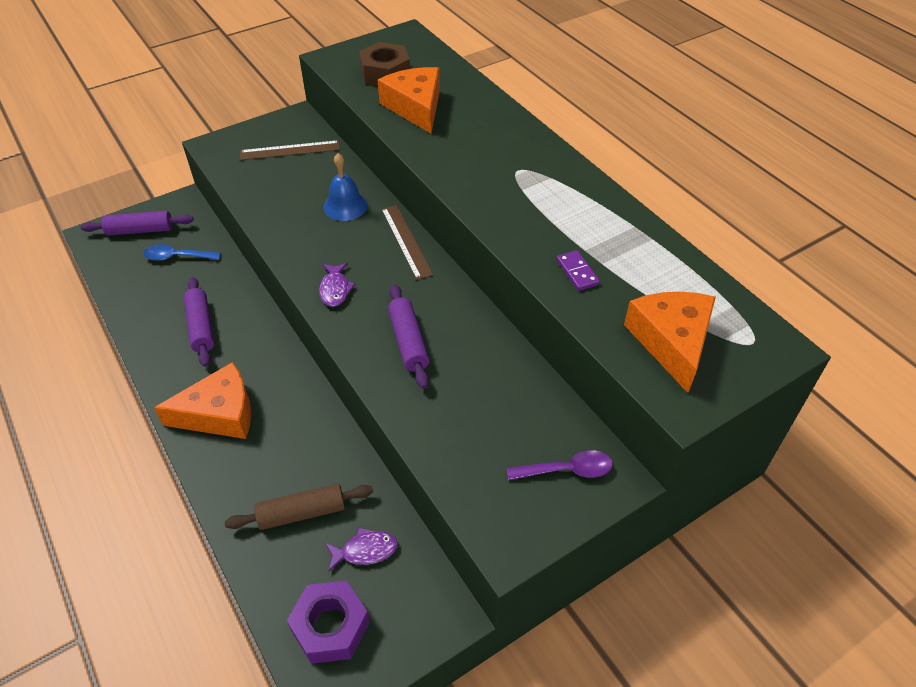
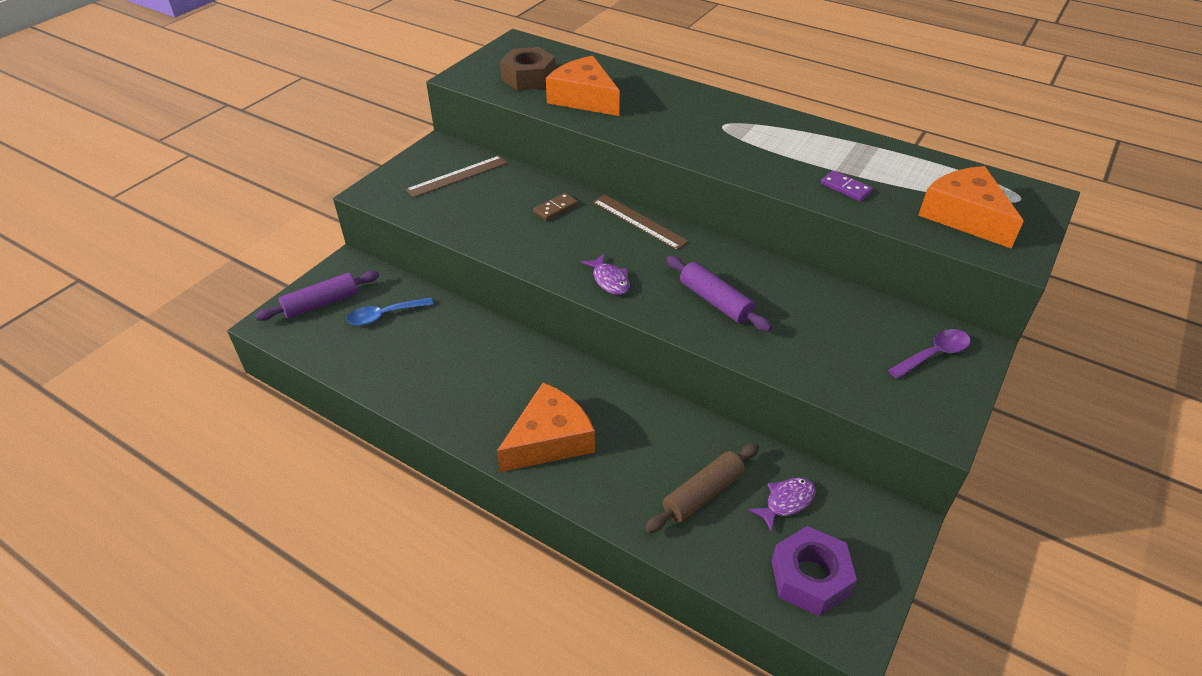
camera: 25 degrees left, 5 degrees down
(201, 327) = (465, 370): purple rolling pin -> none
(345, 206) = (555, 208): blue bell -> brown domino

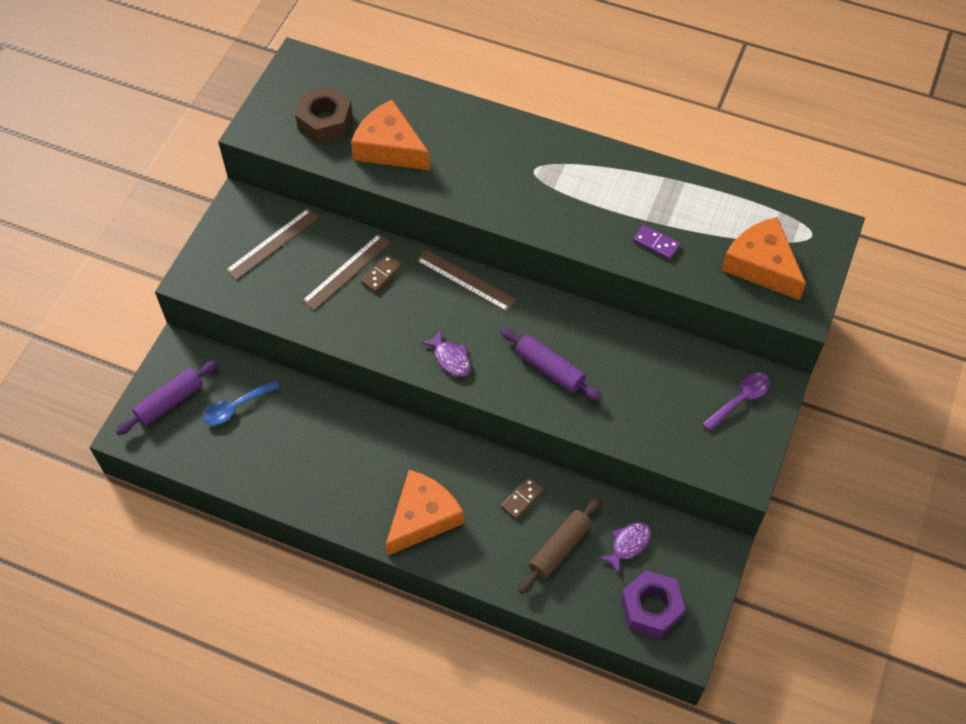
camera: 10 degrees left, 15 degrees up
(522, 203) = (347, 271): none -> brown ruler
(666, 437) = (522, 499): none -> brown domino

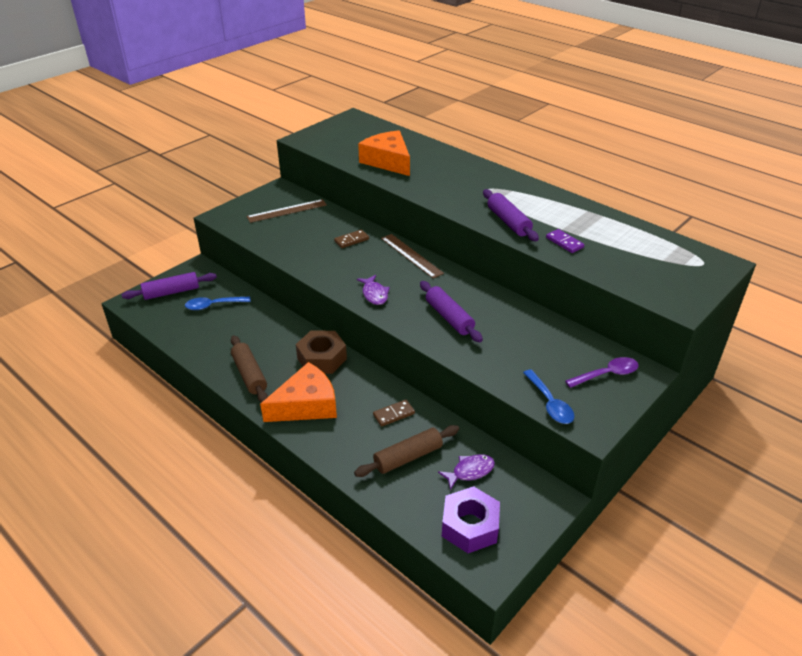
camera: 20 degrees right, 20 degrees down
(325, 122) = (352, 143): brown nut -> brown nut (322, 358)
(338, 497) = (250, 374): none -> brown rolling pin
(347, 271) = (328, 234): brown ruler -> none
(582, 225) = (508, 222): none -> purple rolling pin
(696, 458) = (550, 403): none -> blue spoon
(761, 265) = (651, 272): orange cheese -> none

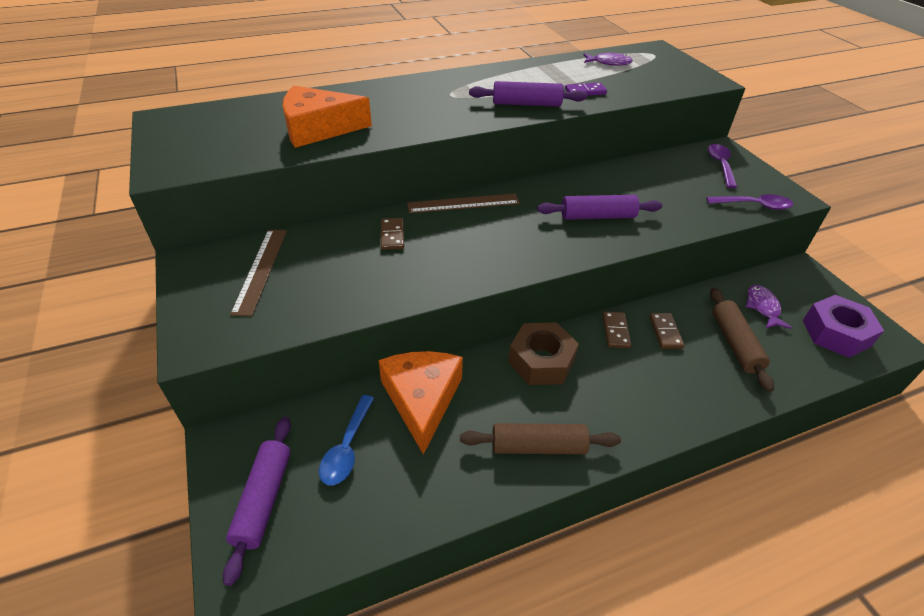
camera: 65 degrees left, 5 degrees up
(306, 405) = (623, 403): orange cheese -> orange cheese (422, 399)
(374, 294) = (523, 253): purple fish -> purple fish (609, 63)
(376, 387) = (615, 331): none -> brown domino
(550, 403) = (754, 205): blue spoon -> purple spoon

